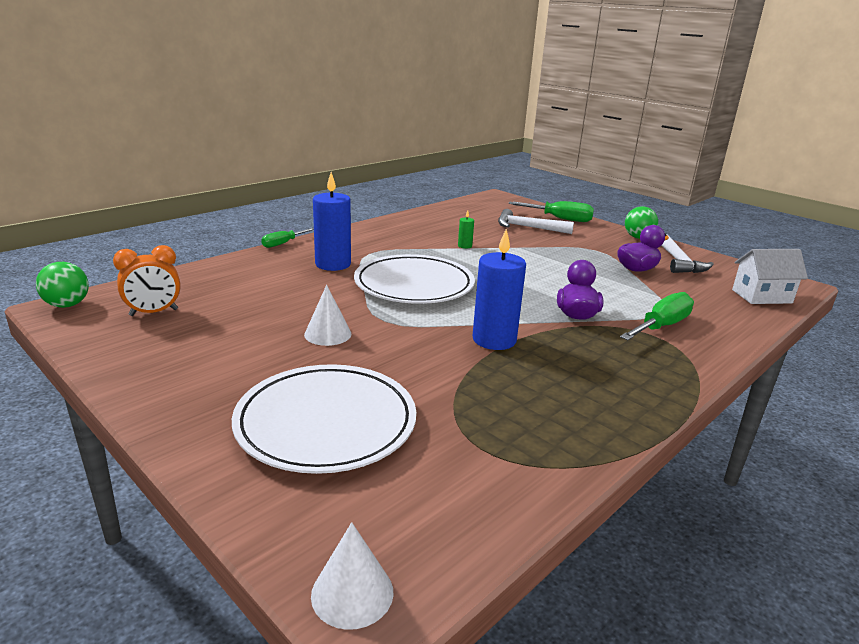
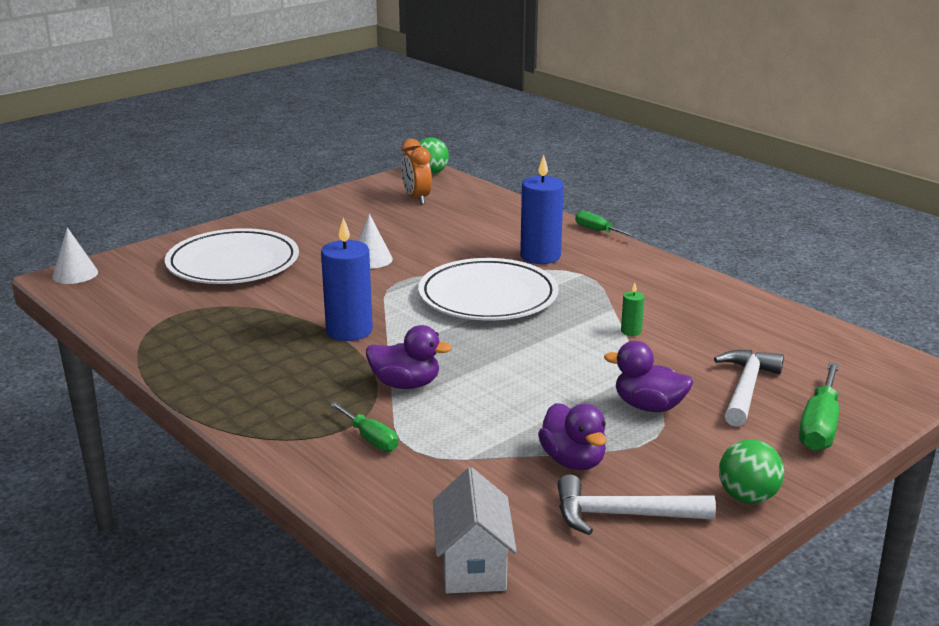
camera: 95 degrees right, 0 degrees up
(562, 249) = (649, 406): none -> purple duck
(661, 326) = (370, 438): green screwdriver -> green screwdriver, size x0.62

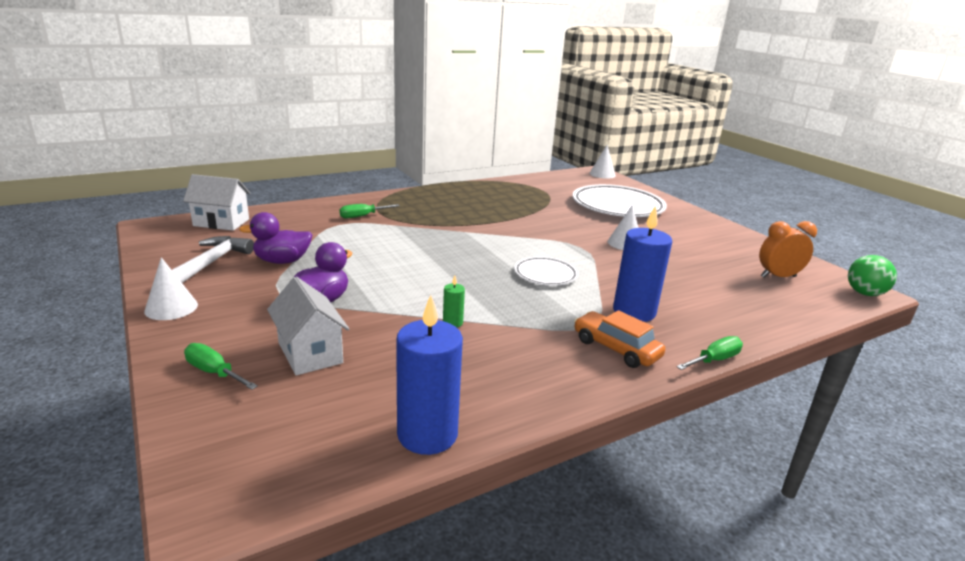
camera: 100 degrees right, 0 degrees up
(349, 331) = (502, 225): blue candle -> blue candle (427, 434)
(405, 384) = (418, 231): purple duck -> none
(488, 296) = (545, 274): white plate -> white plate, size x0.52
(613, 263) = (616, 348): none -> orange car
(746, 388) = (310, 353): white hammer -> white house
(747, 497) = (171, 307): green ball -> white cone
(819, 426) = (214, 372): green screwdriver -> green screwdriver, size x0.62

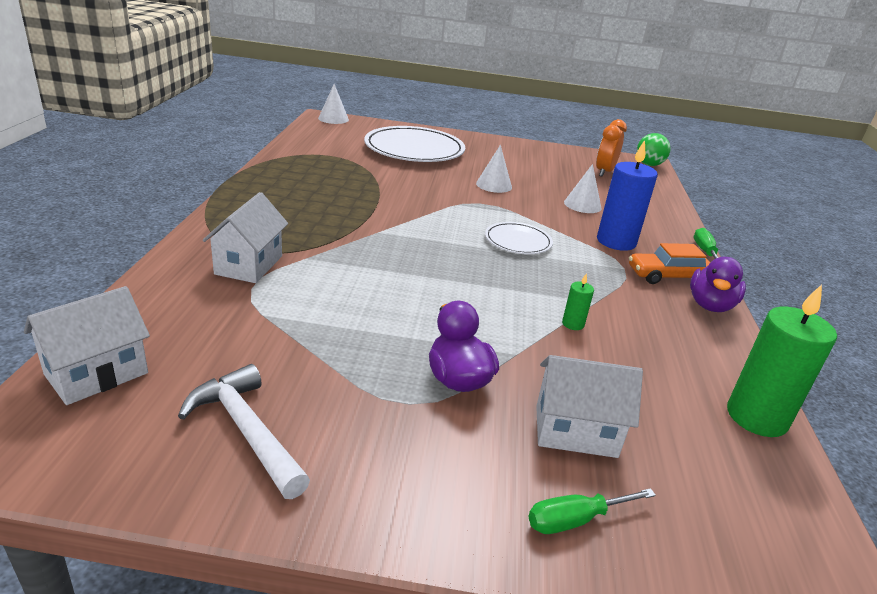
camera: 55 degrees left, 5 degrees up
(171, 307) = (361, 511): white cone -> white cone (582, 205)
(282, 261) = (314, 368): purple duck -> purple duck (710, 305)
(362, 216) = (249, 265): green screwdriver -> white house
(427, 434) = (756, 417): blue candle -> green candle

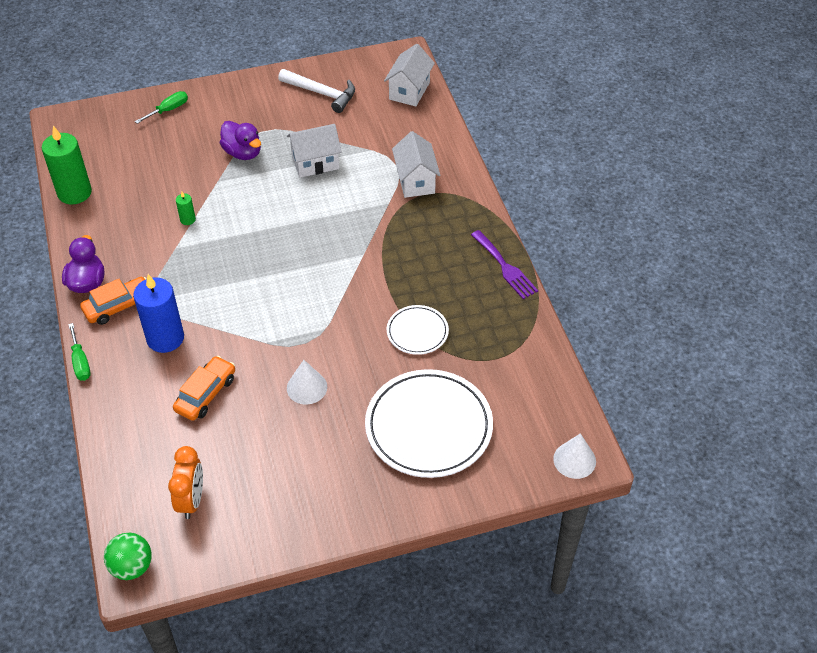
camera: 160 degrees right, 20 degrees up
(252, 185) = (505, 267): none -> purple fork
(518, 241) = (250, 295): white plate -> white plate (417, 332)
(575, 431) = (174, 147): white house -> white house (315, 163)
(582, 205) = (206, 394): white cone -> orange car

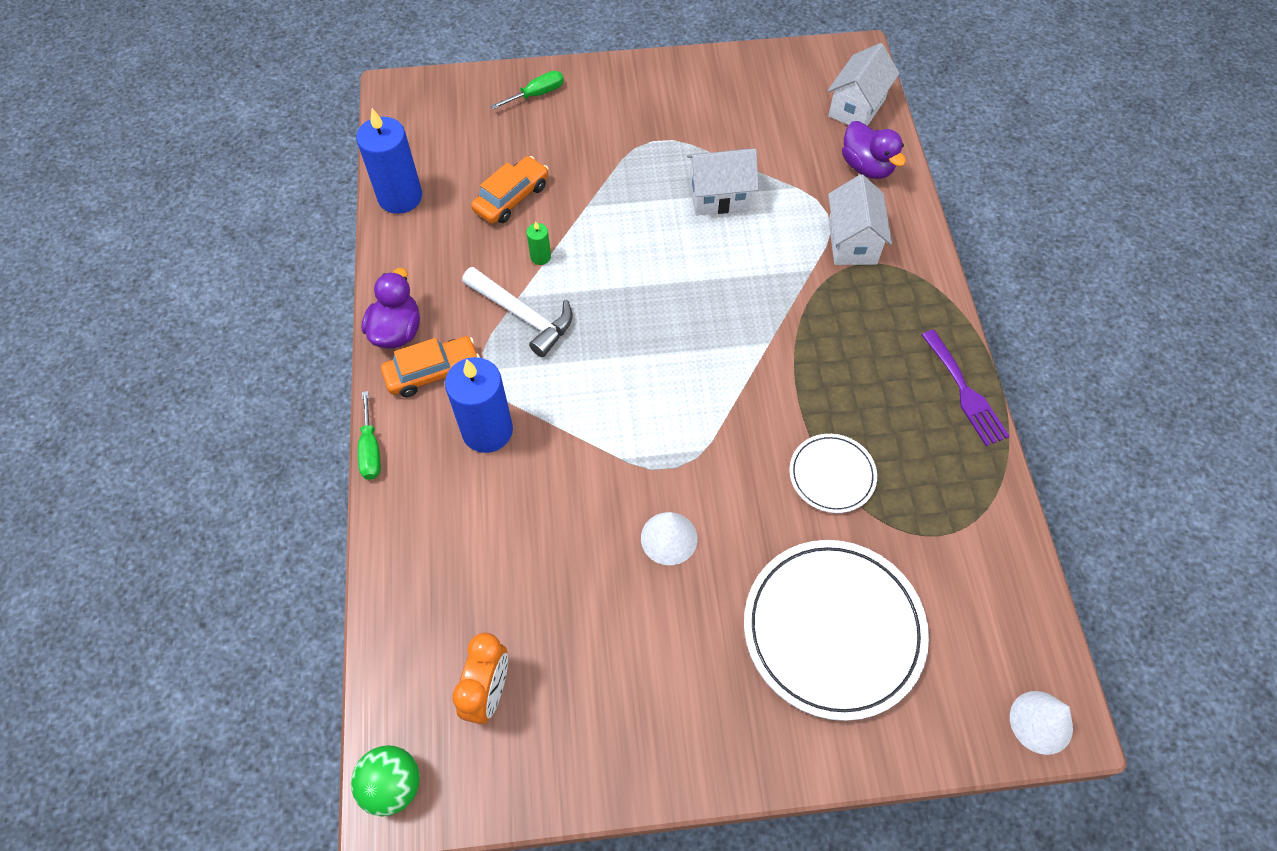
camera: 10 degrees right, 10 degrees up
(74, 193) = (400, 197): green candle -> blue candle
(206, 394) = (530, 526): orange car -> orange car (511, 198)
(243, 153) = (625, 169): purple duck -> purple duck (867, 167)
(322, 93) = (739, 96): white hammer -> white hammer (523, 315)

